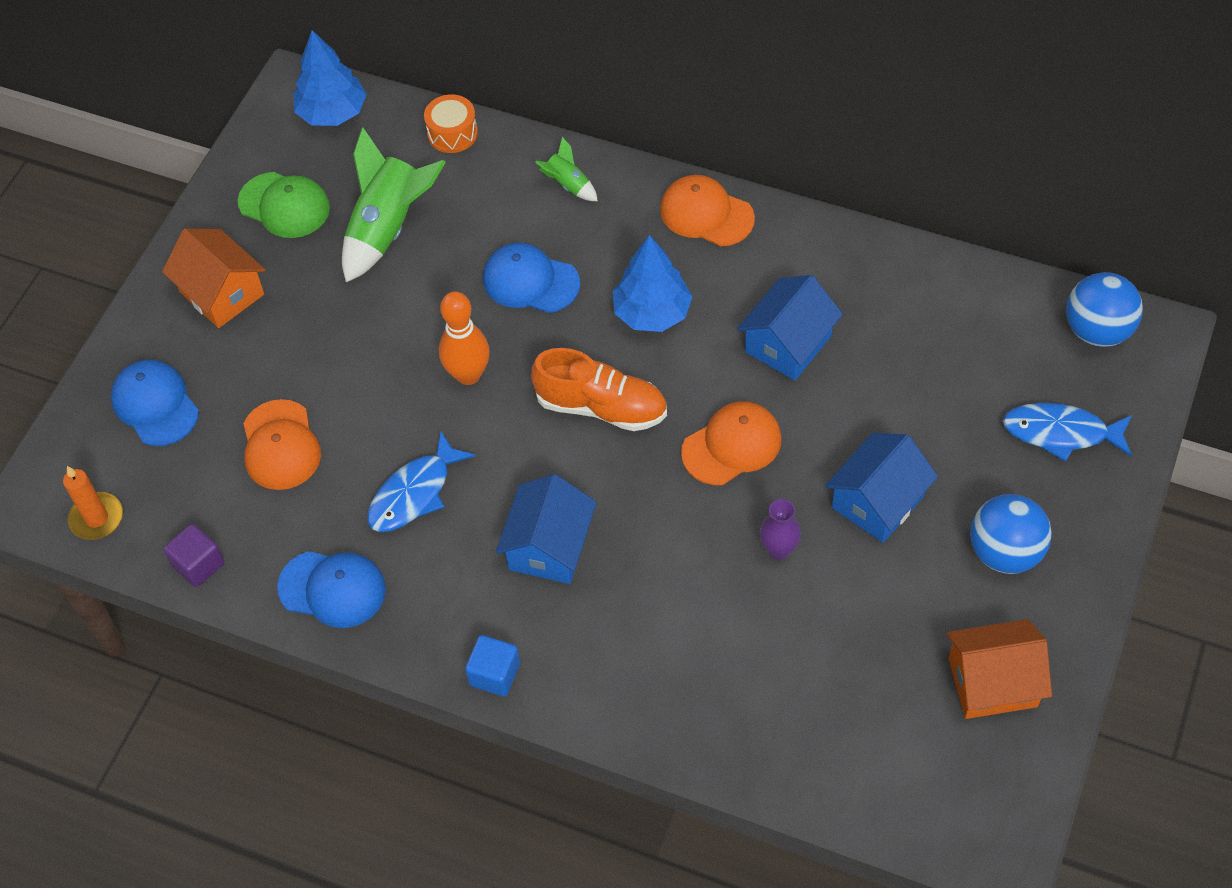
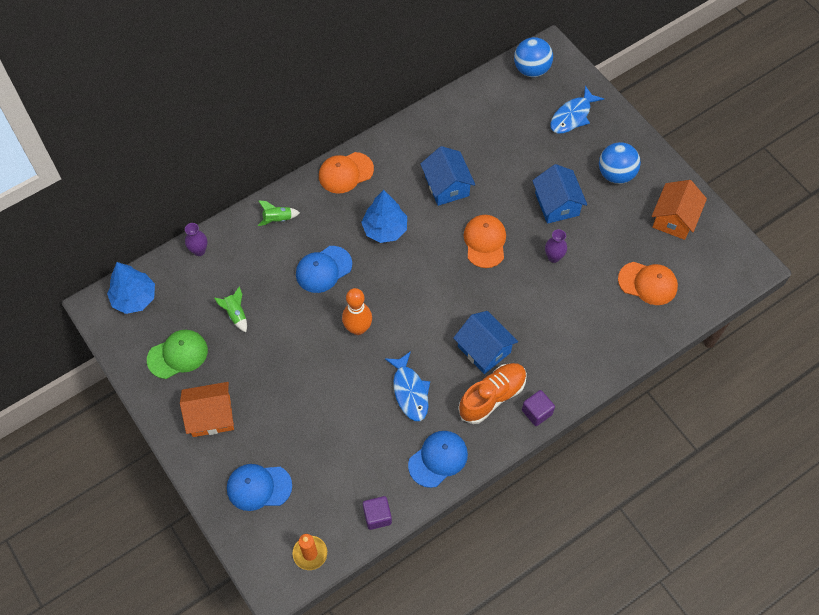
camera: 60 degrees left, 5 degrees up
(280, 445) = (333, 438): orange cap -> orange cap (648, 283)
(388, 228) = (236, 314): green rocket -> green rocket, size x0.49
(452, 133) = (199, 251): orange drum -> purple vase
(494, 674) = (537, 412): blue cube -> purple cube
(601, 407) = (422, 282): orange shoe -> orange shoe (492, 397)

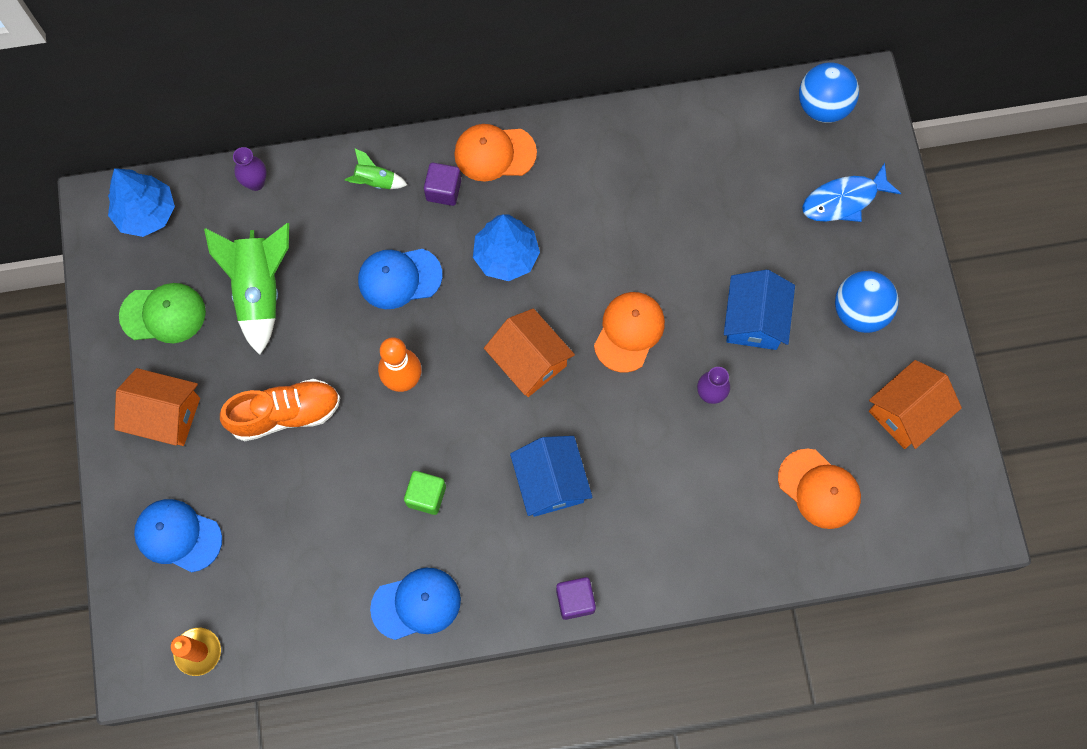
camera: 25 degrees right, 10 degrees up
(236, 314) = (260, 290): green rocket -> green rocket, size x2.06
(377, 516) = (303, 643): purple cube -> purple cube (443, 190)
(410, 391) = (426, 496): blue fish -> green cube
(432, 284) = (529, 361): none -> orange house
(447, 186) = (619, 230): blue house -> none
(492, 397) = (528, 552): orange shoe -> orange shoe (285, 414)

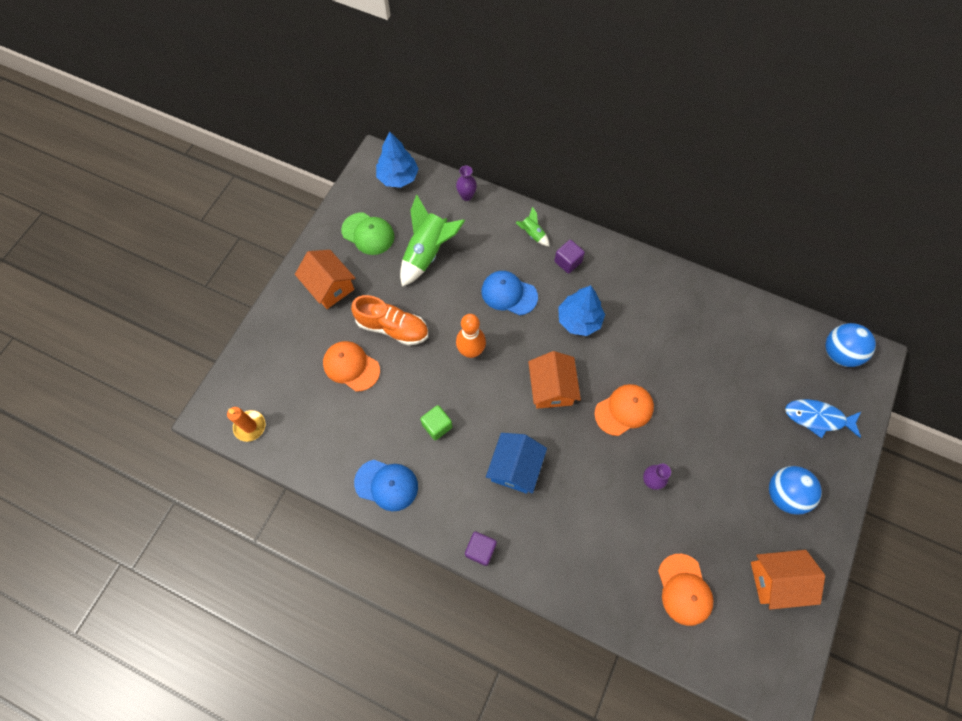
camera: 35 degrees right, 5 degrees down
(178, 535) = (288, 355): blue cap -> none
(494, 153) = (612, 259): orange cap -> orange cap (351, 366)
(754, 320) = (709, 454): blue house -> none

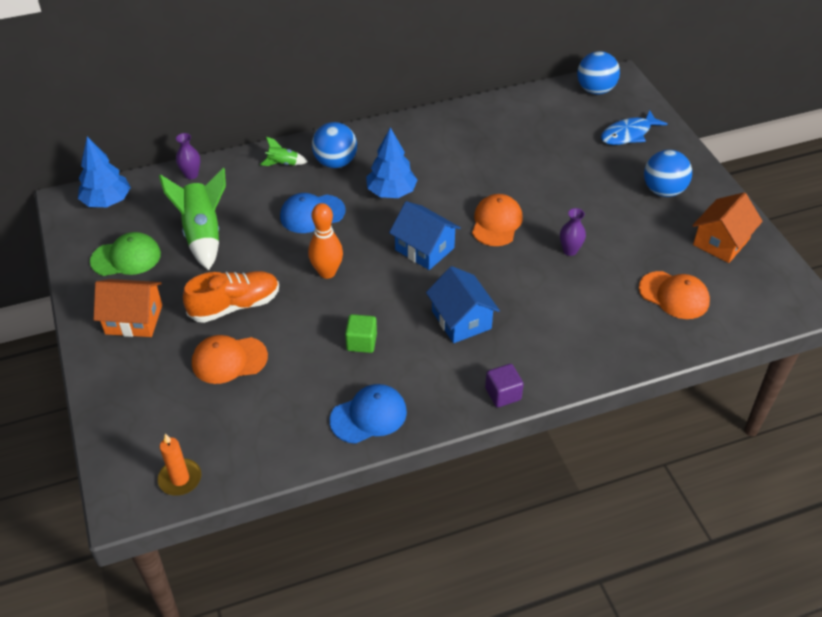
camera: 45 degrees left, 20 degrees down
(551, 388) = (424, 249): orange house -> blue house
(568, 262) = (335, 162): purple cube -> blue ball

